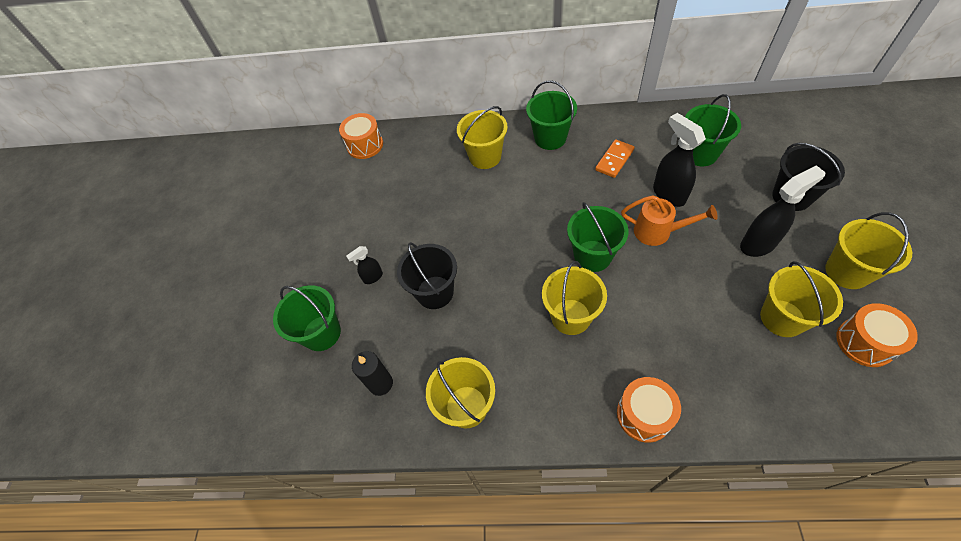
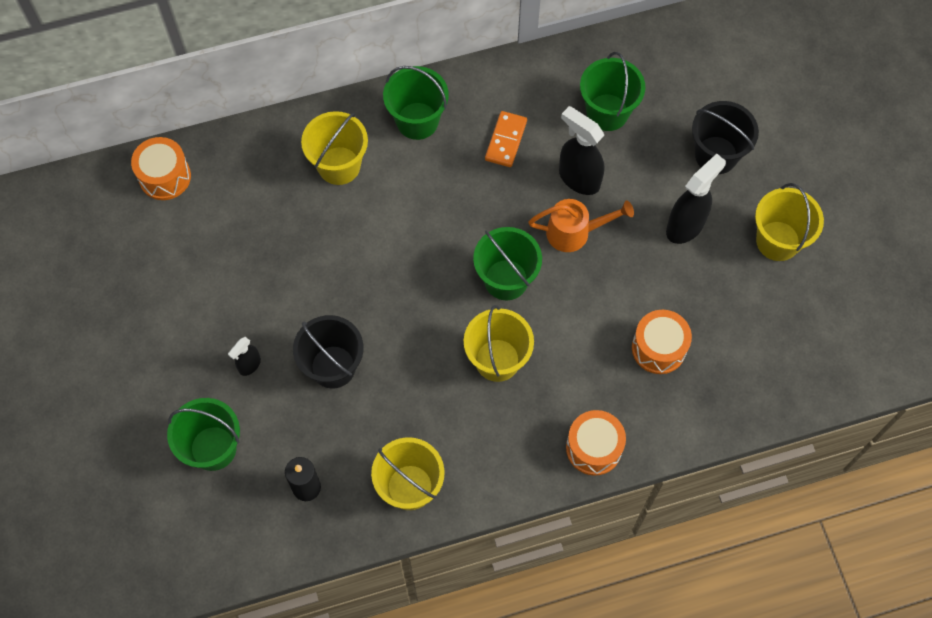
camera: 25 degrees left, 10 degrees up
(782, 318) = (717, 310): yellow bucket -> none
(865, 342) = (797, 318): orange drum -> orange drum (658, 348)

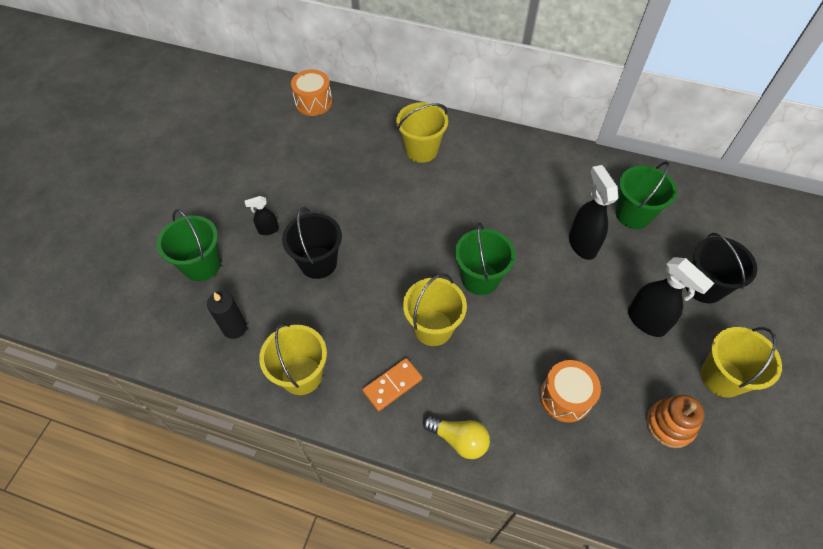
camera: 35 degrees right, 10 degrees down
(417, 121) = (492, 152): green bucket -> none
(506, 140) = (545, 193): orange domino -> orange domino (392, 385)
(574, 232) = (554, 277): orange watering can -> none
(593, 448) = (459, 439): orange drum -> yellow light bulb
(685, 226) = (647, 321): black spray bottle -> black spray bottle turned 60 degrees clockwise
(758, 315) = (669, 424): none -> orange stacking toy

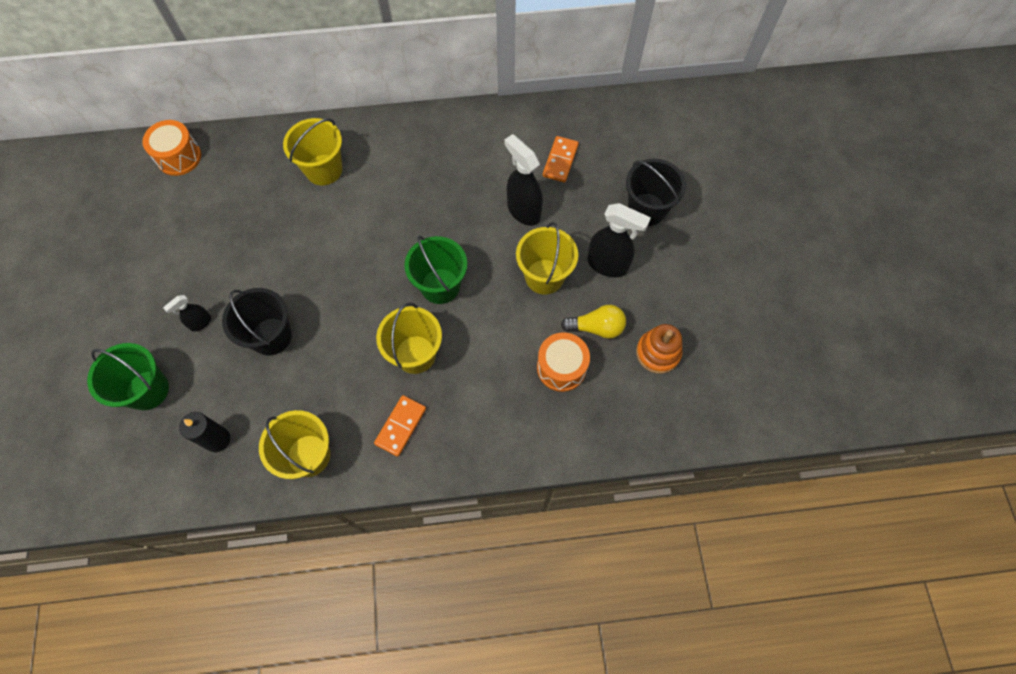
camera: 25 degrees left, 10 degrees up
(459, 439) = (482, 448): yellow light bulb -> yellow light bulb (596, 327)
(633, 214) = (560, 160): green bucket -> orange domino
(722, 377) = (687, 290): yellow bucket -> yellow bucket (544, 276)

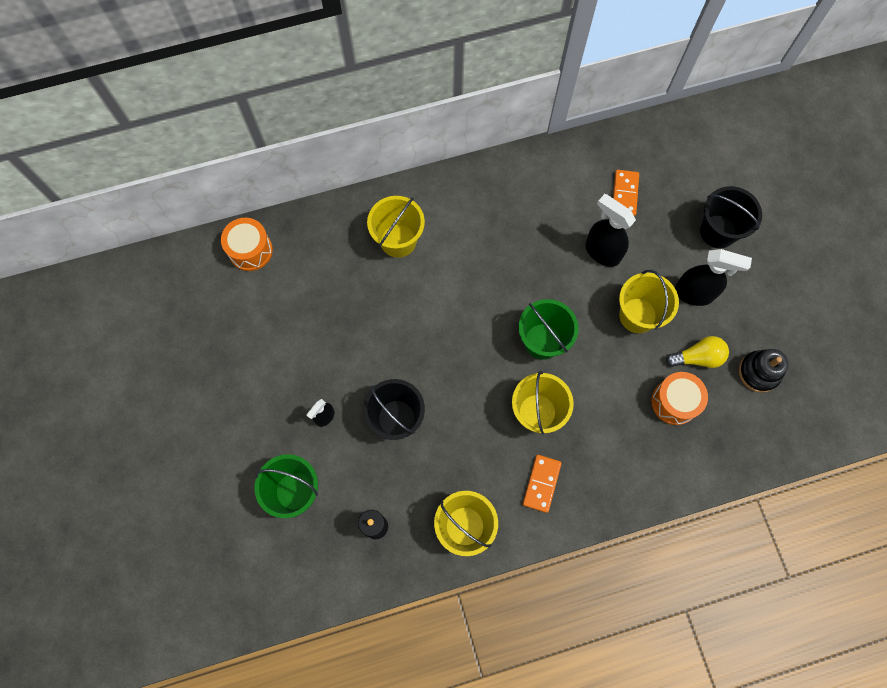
camera: 10 degrees left, 5 degrees up
(658, 353) = (759, 372): orange stacking toy -> black stacking toy

